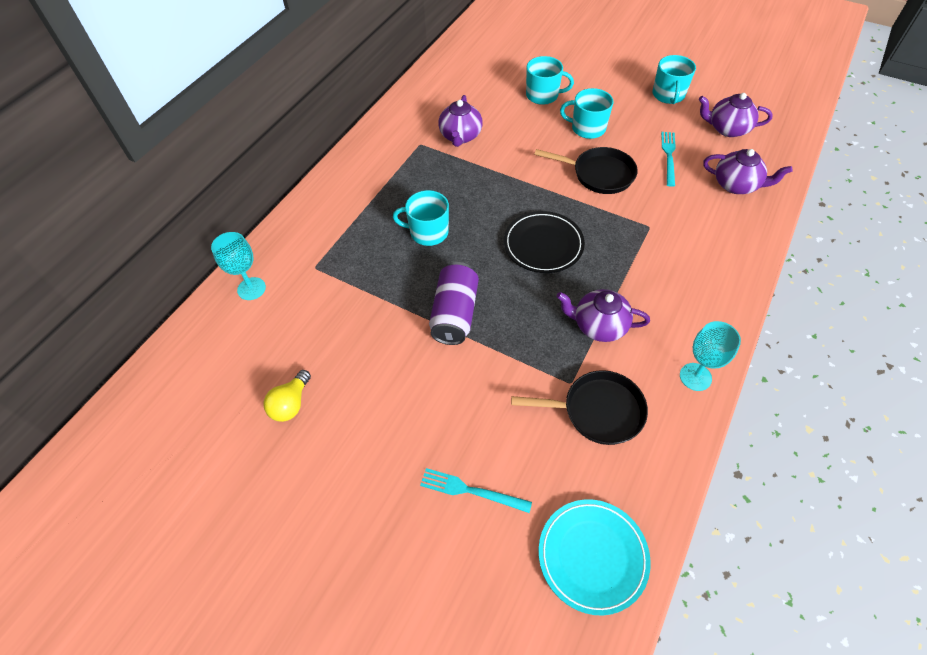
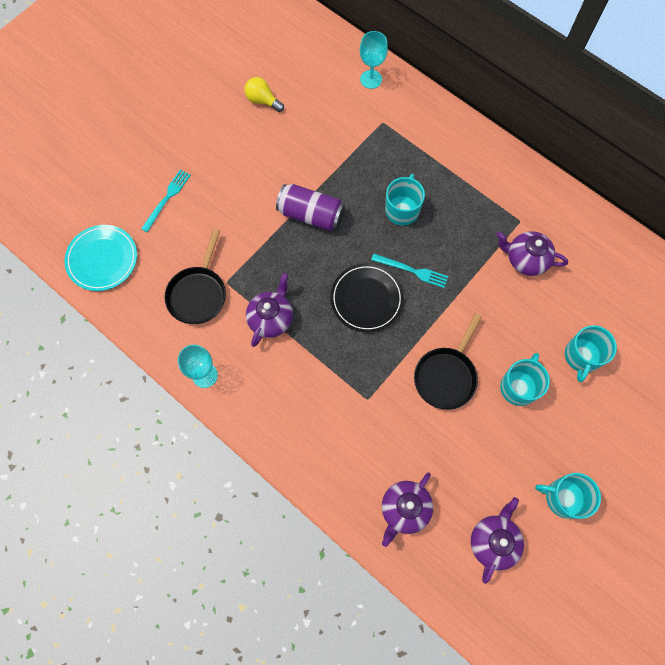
camera: 100 degrees right, 15 degrees up
(669, 156) = (459, 456): turquoise fork -> turquoise fork (411, 270)

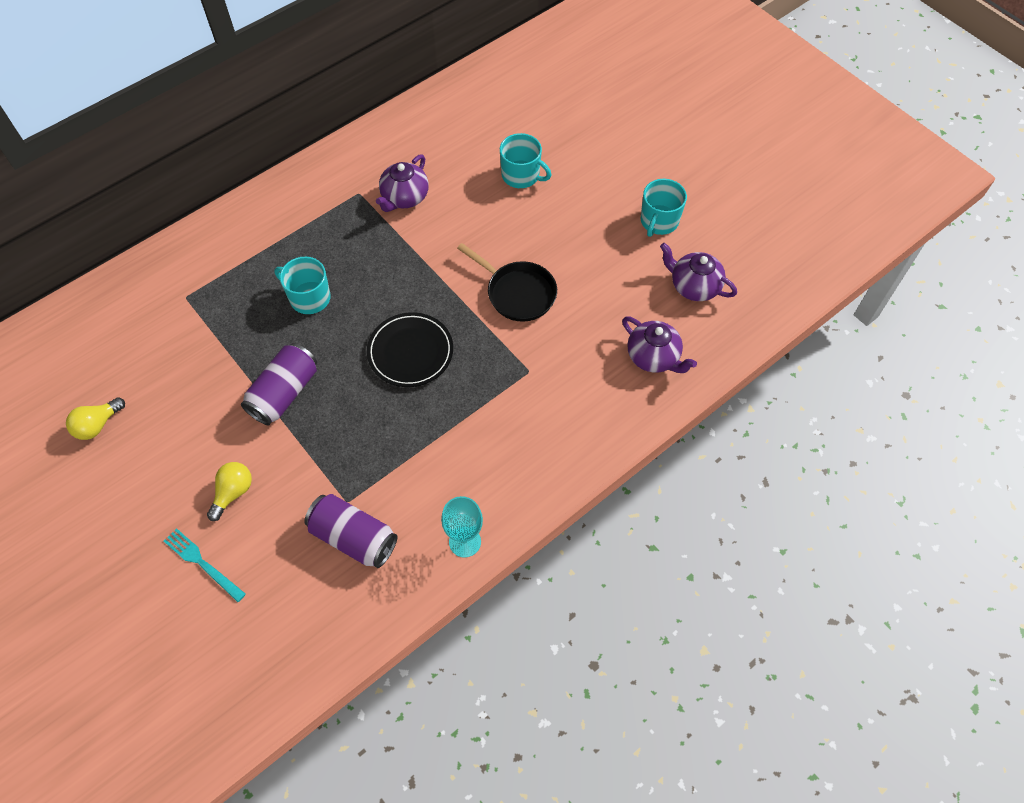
camera: 80 degrees left, 10 degrees down
(102, 259) = (267, 660): turquoise plate -> none
(198, 294) = (354, 537): black pan -> purple can
(223, 203) = (233, 492): none -> yellow light bulb
(271, 318) = (409, 456): purple teapot -> none
(371, 79) = (119, 298): turquoise goblet -> none
(411, 270) = (388, 302): turquoise fork -> none
(518, 386) = (542, 233): turquoise mug -> none

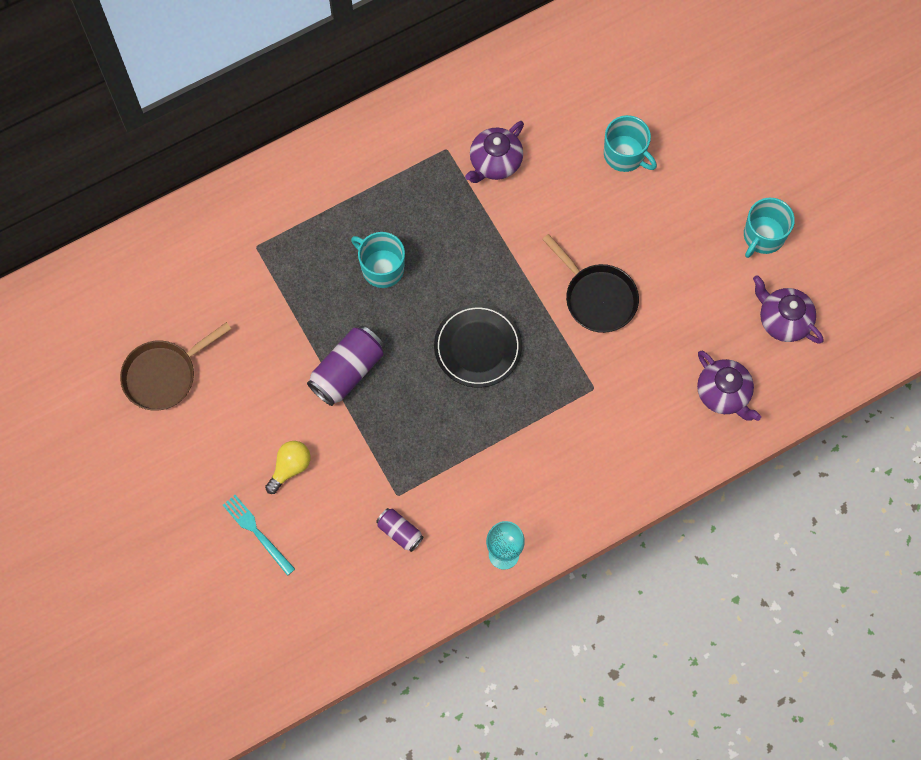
camera: 10 degrees right, 10 degrees up
(97, 425) = (164, 375): yellow light bulb -> brown pan
(354, 537) = (400, 532): purple can -> purple can, size x0.56

